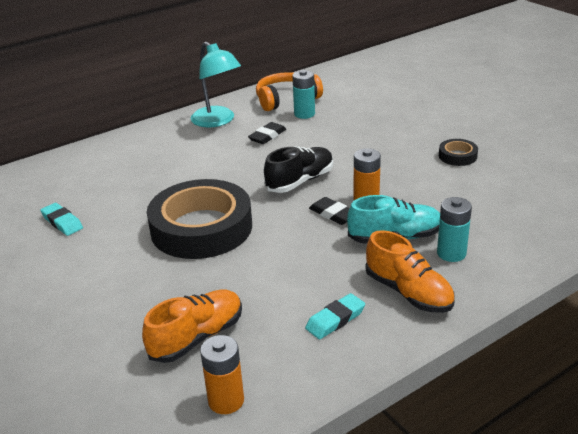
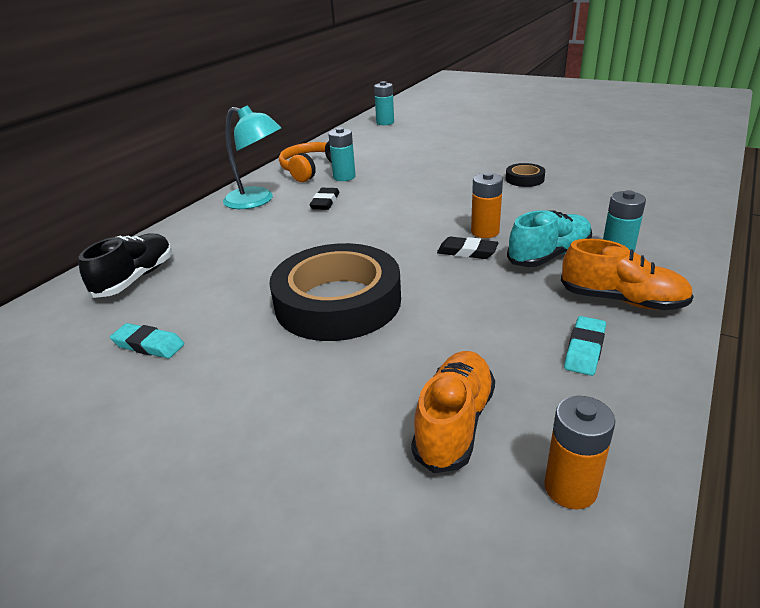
camera: 25 degrees left, 0 degrees up
(300, 181) = (401, 232): black shoe -> black shoe (136, 278)
(395, 59) = (385, 122): none -> turquoise battery

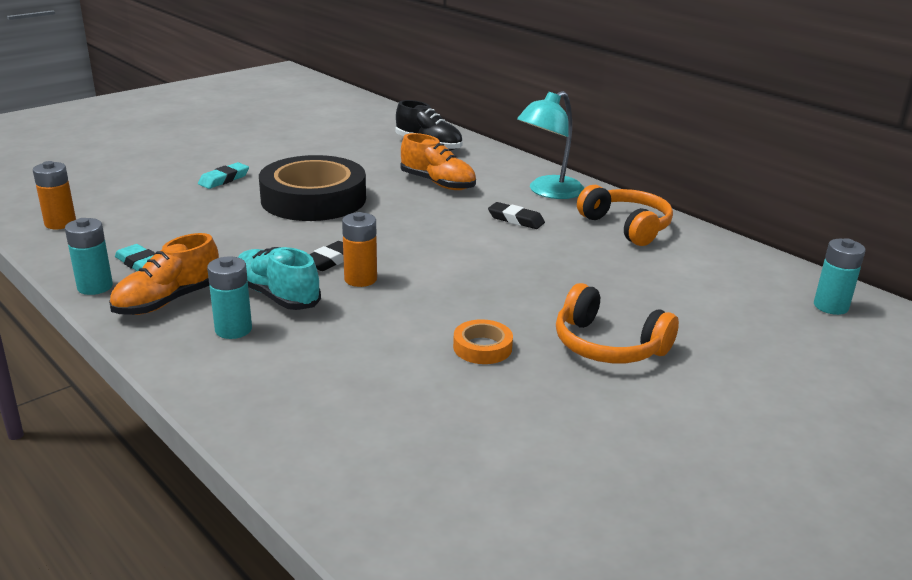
camera: 105 degrees right, 5 degrees down
(149, 345) = (332, 147): turquoise eraser -> turquoise eraser (224, 179)
(344, 177) = (585, 239): turquoise battery -> turquoise battery (95, 287)
(454, 423) = (144, 208): orange shoe -> orange shoe (438, 183)
(482, 154) = (608, 346): none -> orange headphones
(524, 179) = (482, 347): black tape -> orange tape
(549, 255) = (276, 296): turquoise shoe -> turquoise shoe turned 150 degrees clockwise

